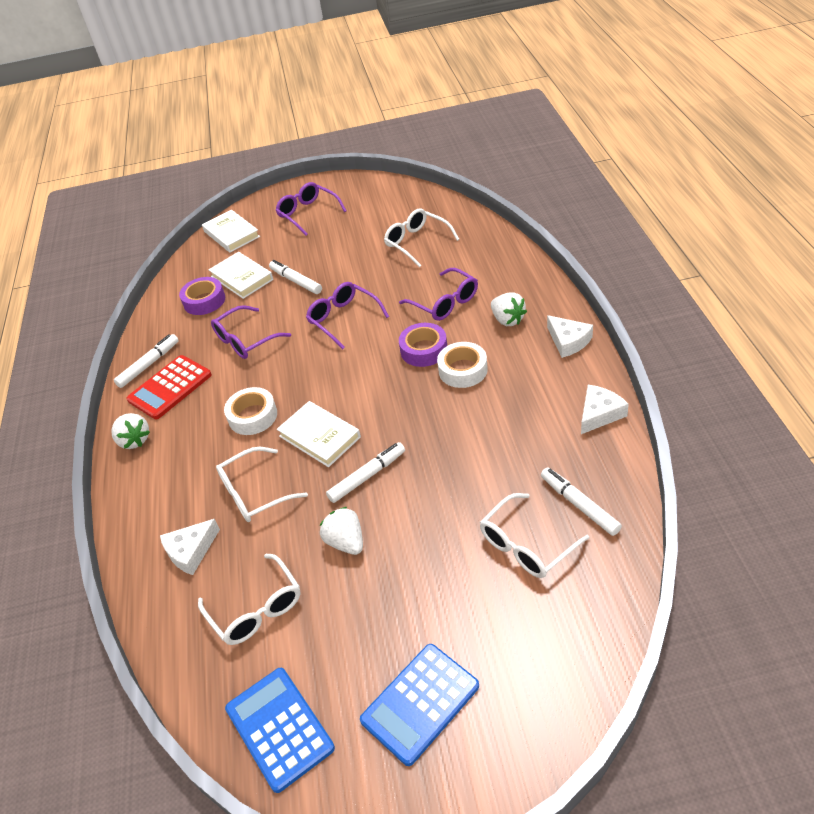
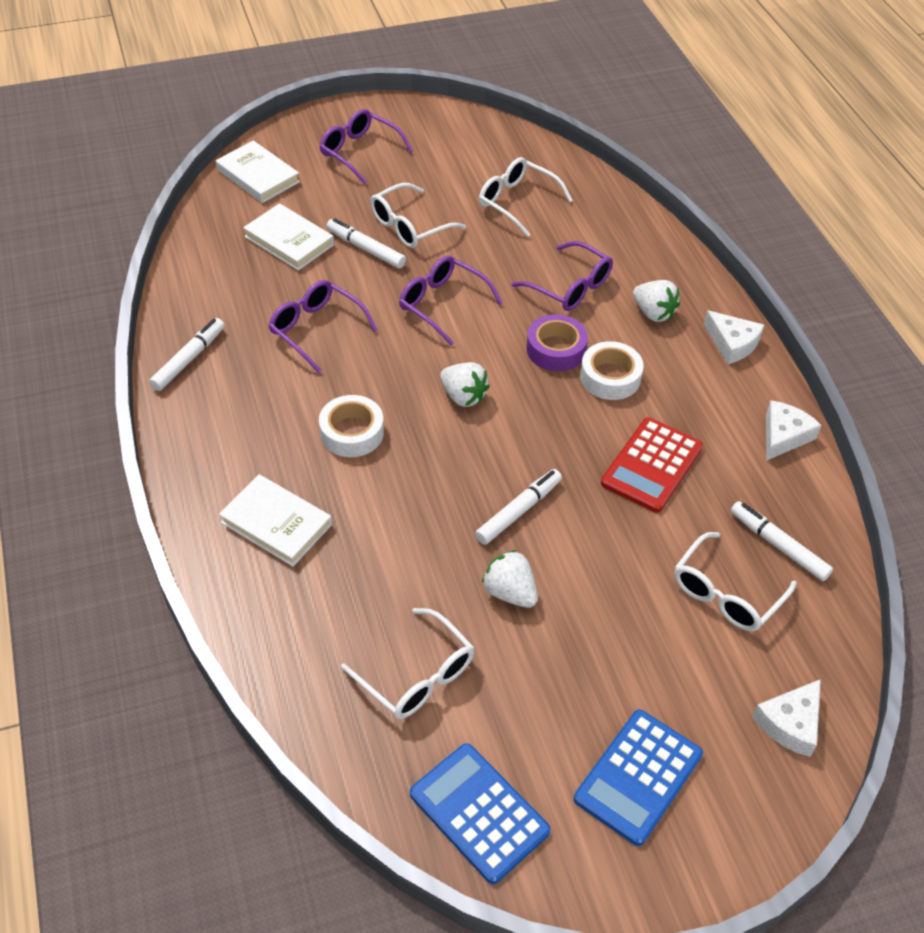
camera: 15 degrees left, 5 degrees up
(134, 440) = (197, 462): white strawberry -> white strawberry (463, 396)
(170, 388) = (228, 392): red calculator -> red calculator (652, 465)
(191, 551) = (314, 606): white cheese -> white cheese (790, 723)
(204, 301) = (244, 271): purple tape -> none
(245, 340) = (316, 329): purple glasses -> purple glasses turned 90 degrees clockwise
(254, 493) = (378, 533): white glasses -> white glasses (409, 226)
(319, 437) = (446, 460): white book -> white book (276, 524)

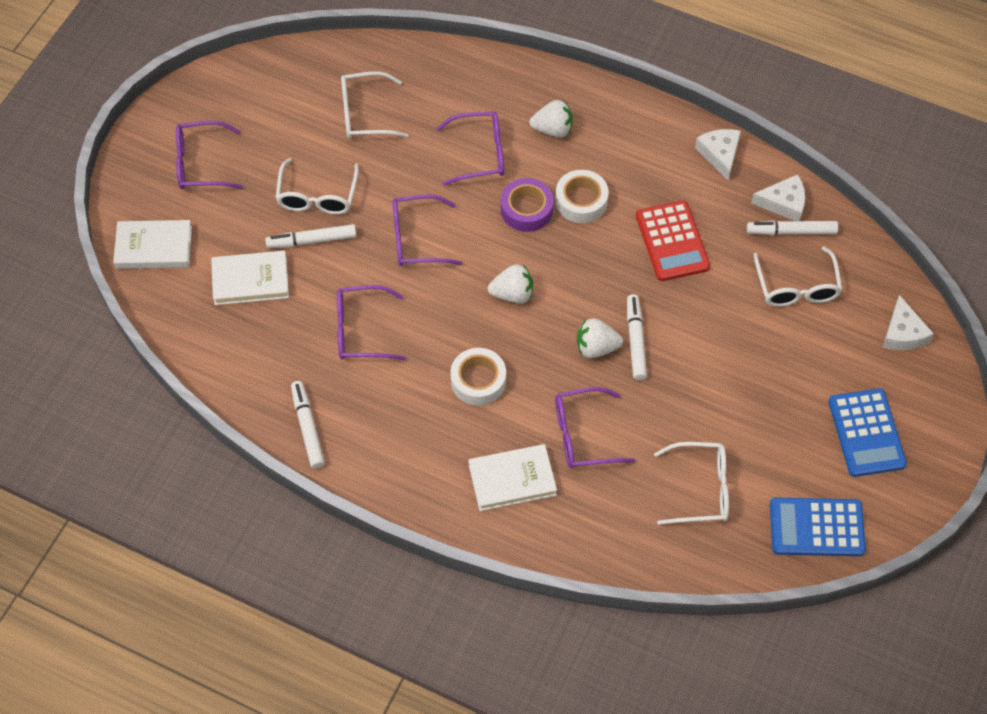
camera: 45 degrees left, 10 degrees up
(377, 542) = (583, 435): none -> purple glasses
(510, 592) = (690, 394): white strawberry -> white strawberry (596, 347)
(732, 343) = (623, 112): white cheese -> white cheese (783, 203)

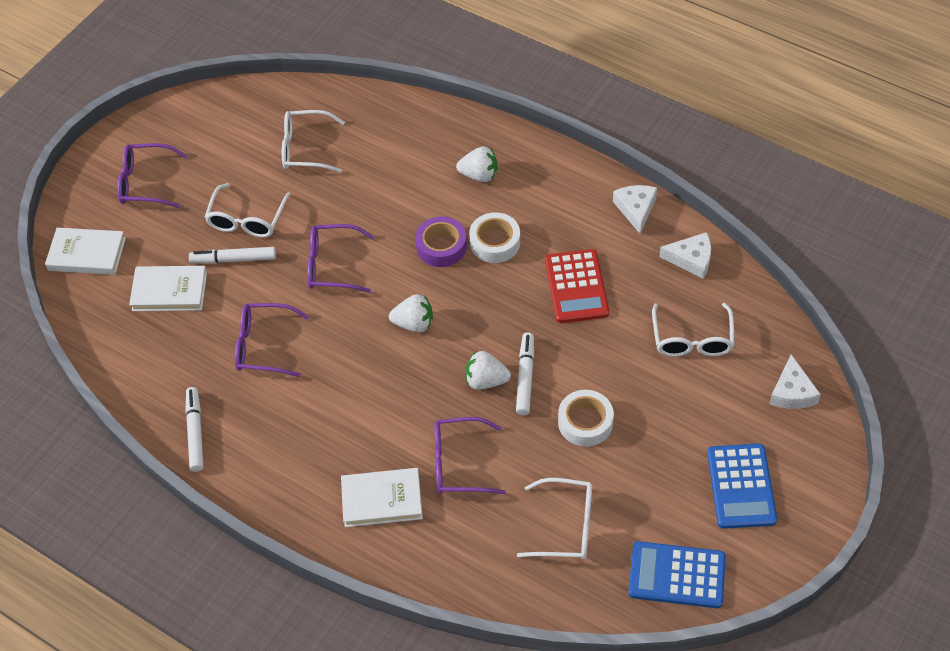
camera: 10 degrees right, 5 degrees down
(478, 380) = (366, 402): white tape -> white tape (585, 422)
(480, 154) = (406, 192): purple glasses -> none
(791, 231) = (694, 286): white marker -> none

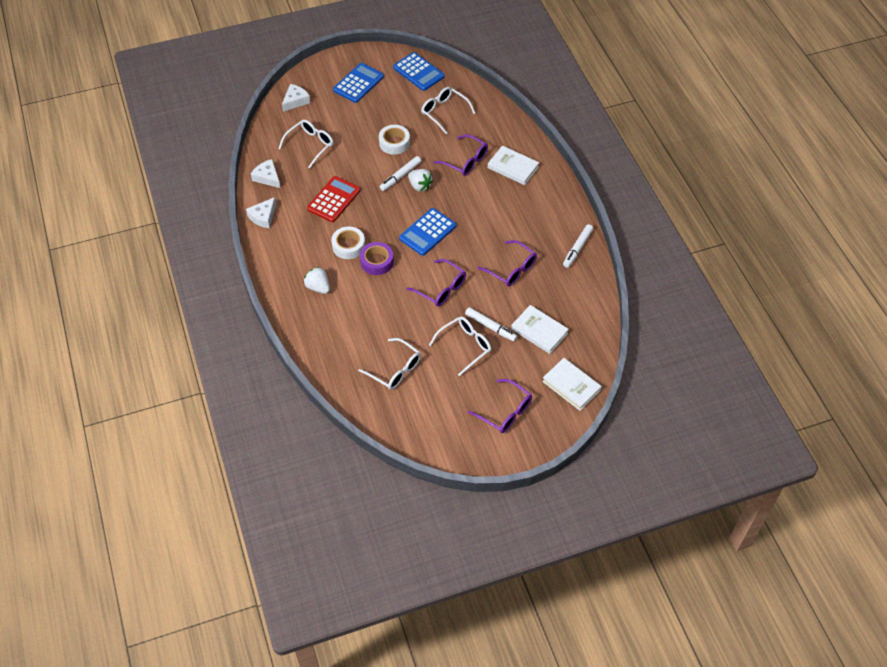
camera: 145 degrees left, 0 degrees up
(414, 323) = (428, 232): white strawberry -> blue calculator

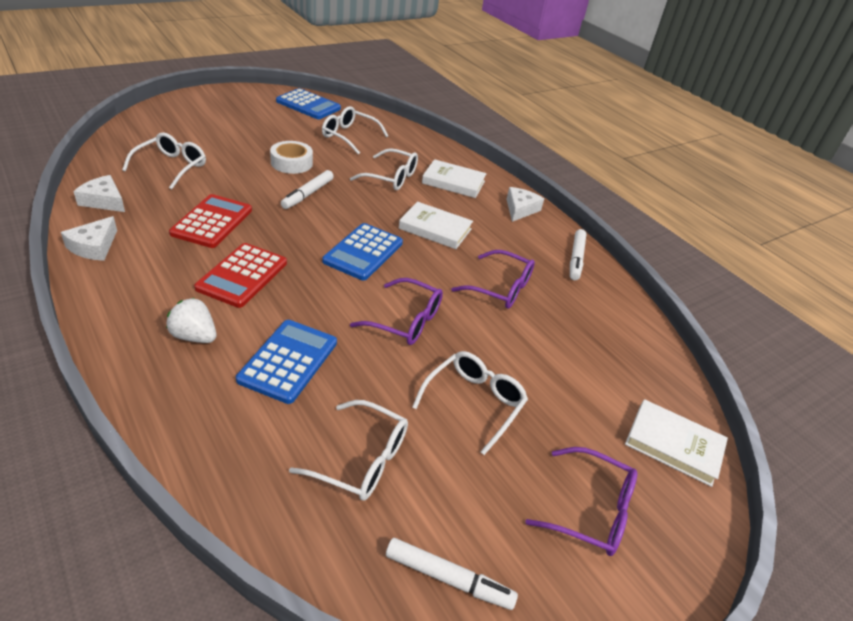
camera: 20 degrees left, 15 degrees down
(295, 101) = (149, 127): white cheese -> white cheese (520, 209)
(348, 246) = (242, 275): white tape -> red calculator
(358, 83) = (234, 113): blue calculator -> blue calculator (288, 361)
(377, 261) = (293, 293): purple tape -> none
(419, 186) = (337, 203): white strawberry -> none
(466, 161) = (391, 177): purple glasses -> white glasses
(490, 327) = (503, 368): white marker -> white marker (448, 578)
(539, 331) = (580, 366): white book -> white book (435, 229)

